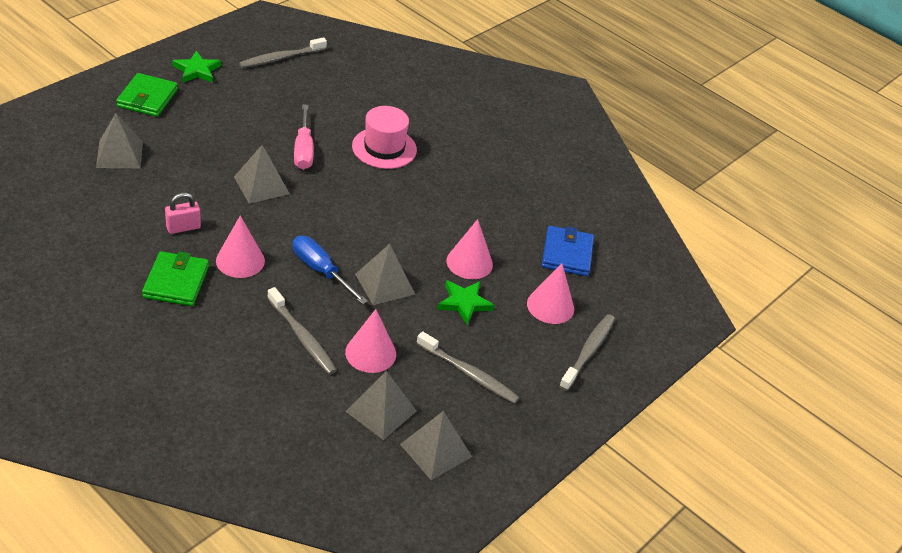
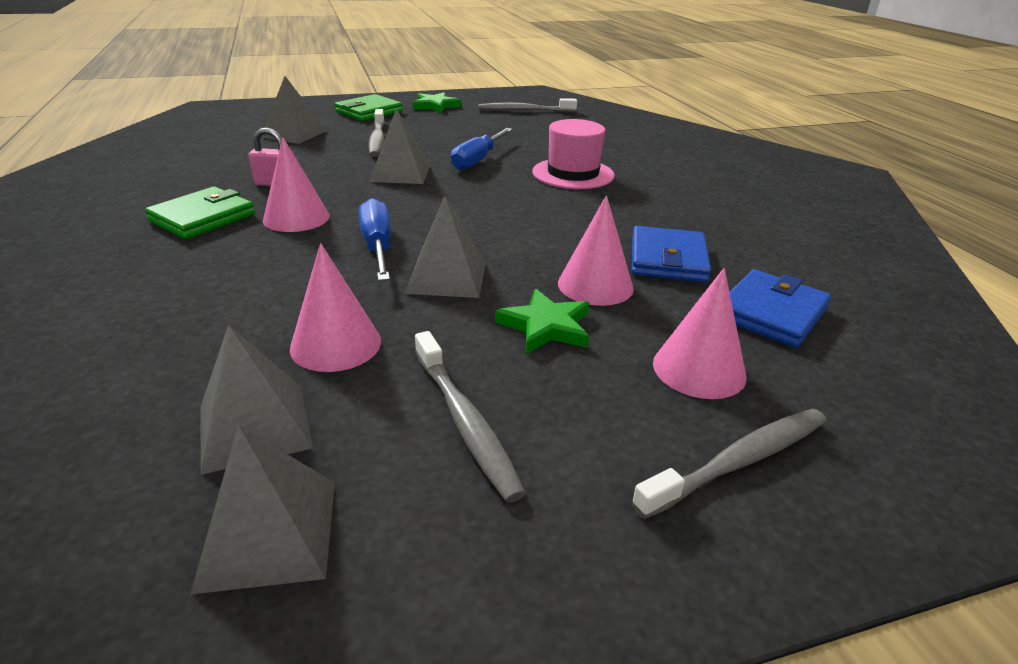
camera: 35 degrees right, 10 degrees down
(302, 337) = (267, 300): grey toothbrush -> grey toothbrush (377, 139)
(303, 150) = (477, 160): pink screwdriver -> blue screwdriver
(495, 226) = (668, 259): none -> blue wallet

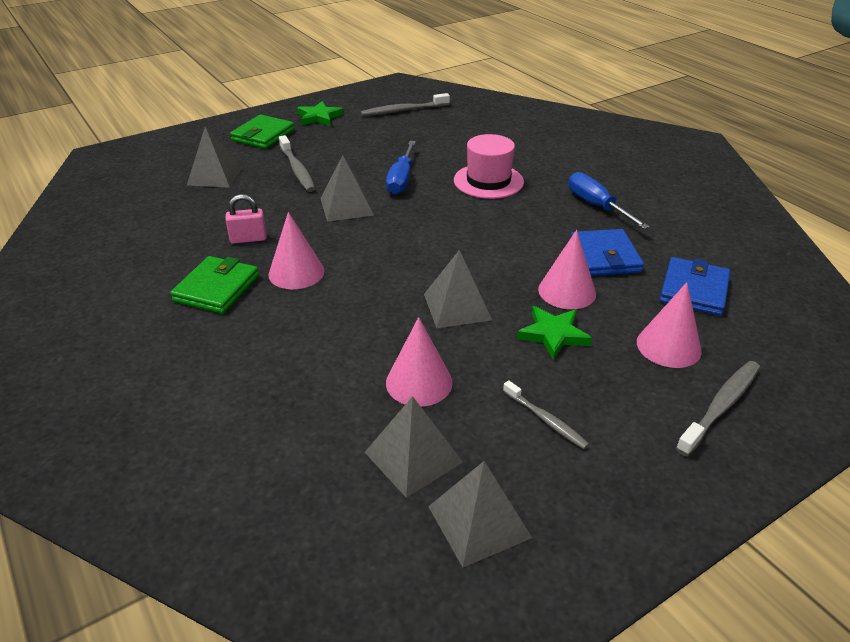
camera: 15 degrees left, 5 degrees up
(377, 246) = (384, 288): blue screwdriver -> blue screwdriver (596, 206)
(465, 421) = (546, 420): grey toothbrush -> grey toothbrush, size x0.65

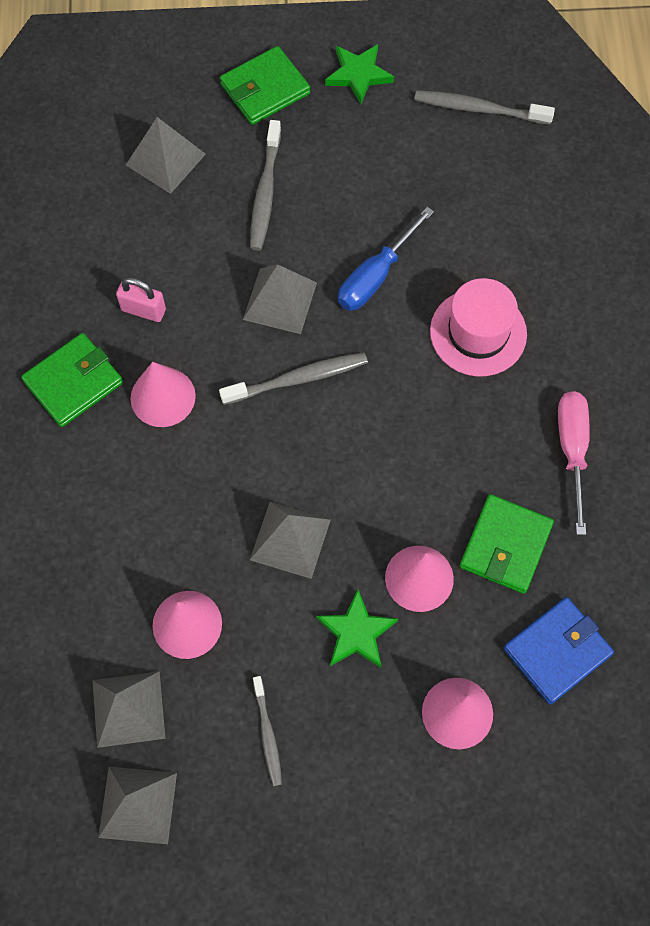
camera: 30 degrees right, 30 degrees up
(596, 206) = (572, 450): blue screwdriver -> pink screwdriver
(604, 256) = (505, 545): blue wallet -> green wallet
(721, 406) = (438, 812): grey toothbrush -> grey toothbrush (298, 379)

